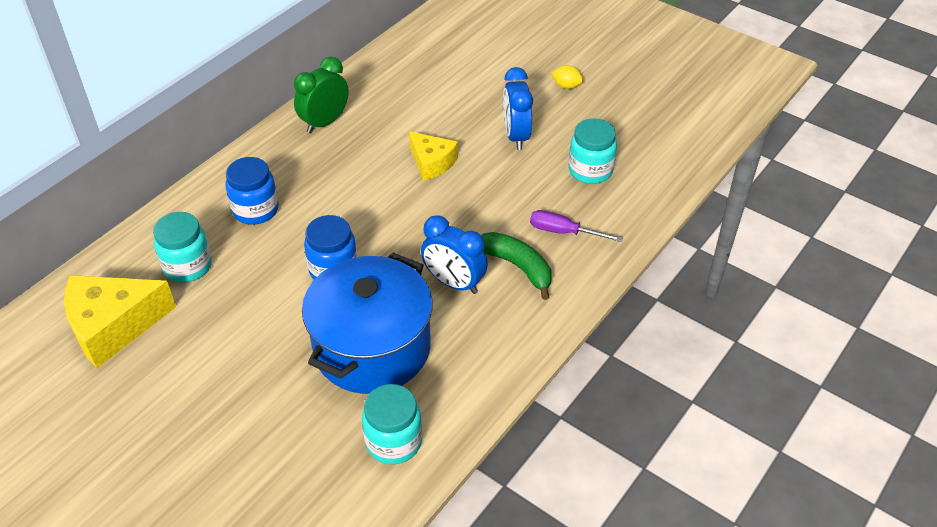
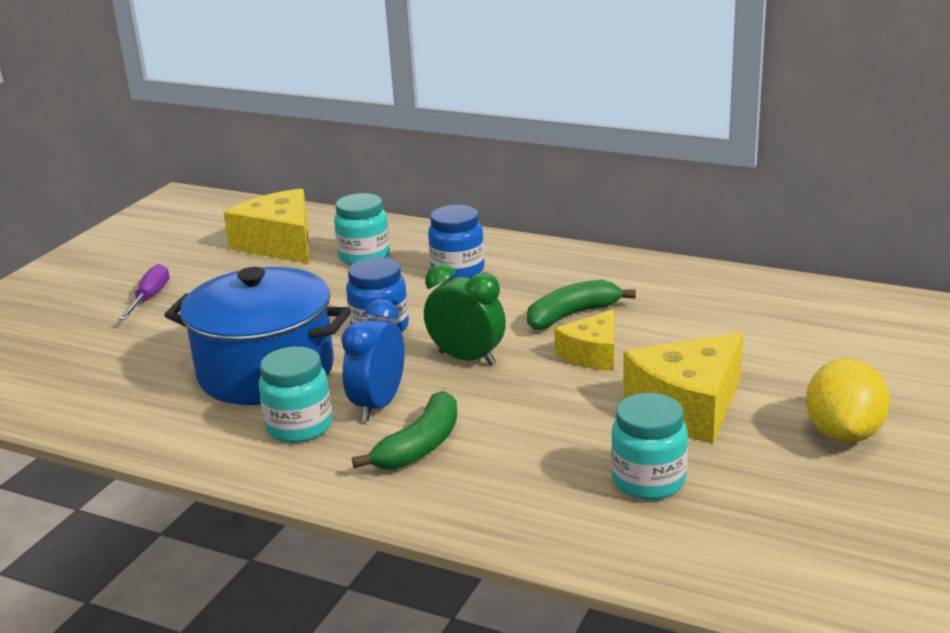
camera: 80 degrees right, 20 degrees down
(324, 122) = (626, 276): green clock -> green clock (467, 358)
(370, 161) = (572, 315): none -> green banana
(393, 442) = (135, 407): turquoise jar -> turquoise jar (299, 427)
(516, 136) = (688, 407): blue clock -> yellow cheese
(563, 232) = (501, 473): purple screwdriver -> purple screwdriver (150, 297)
(566, 86) = (843, 433): yellow lemon -> yellow lemon, size x1.99

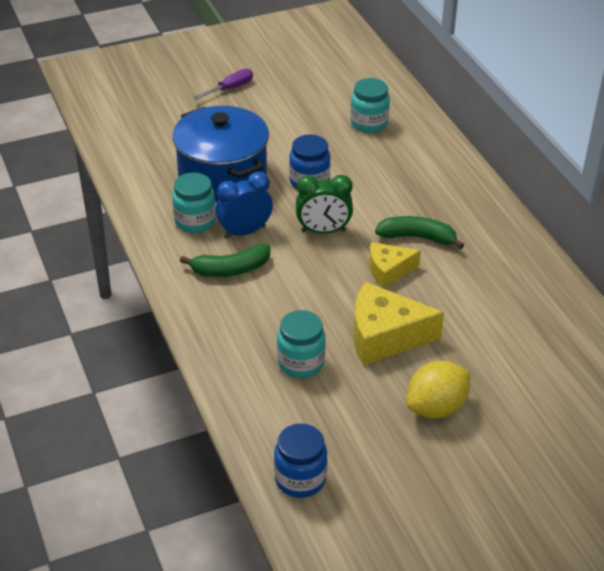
camera: 40 degrees right, 15 degrees up
(280, 244) = (338, 86): yellow cheese -> none
(458, 270) = (404, 165): blue jar -> blue jar (300, 479)
(467, 358) = (323, 231): green clock -> green clock turned 105 degrees clockwise

